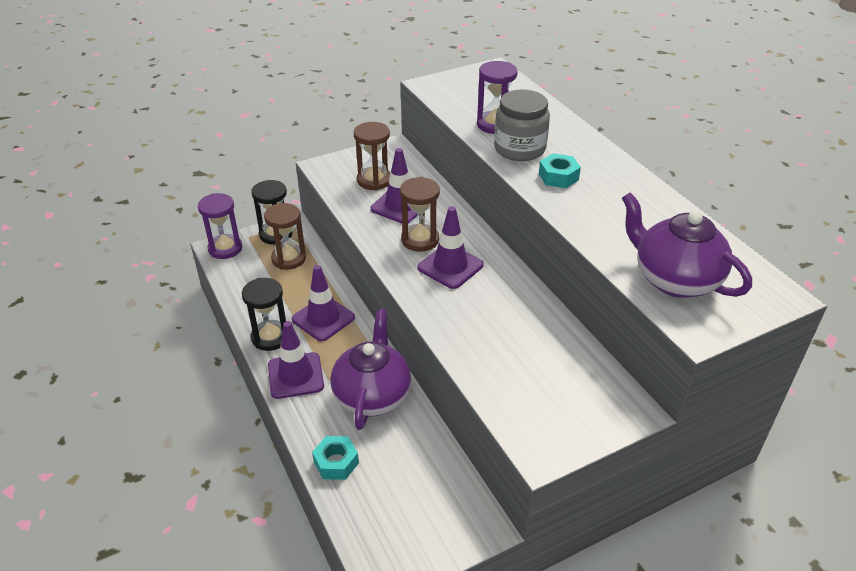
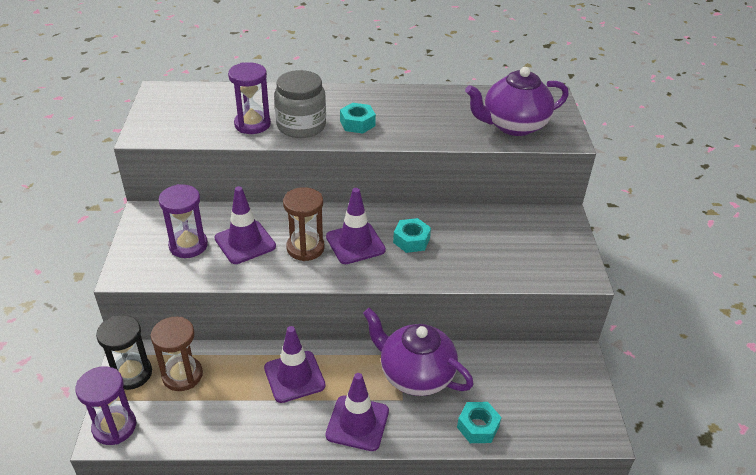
camera: 65 degrees left, 0 degrees up
(270, 337) = (291, 427): black hourglass -> none
(374, 180) = (188, 245): brown hourglass -> purple hourglass
(485, 300) = (411, 240): none -> turquoise nut

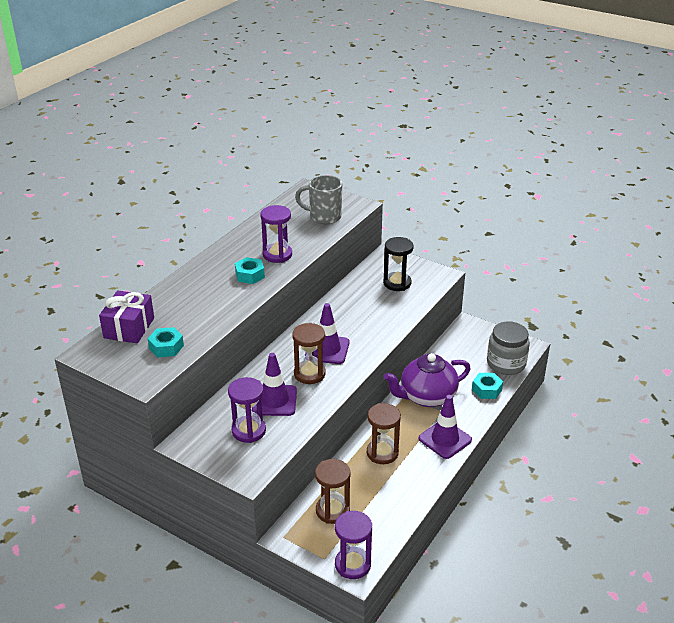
camera: 55 degrees left, 5 degrees down
(131, 374) = (307, 539): black hourglass -> black hourglass (397, 283)
(212, 95) = (129, 328): none -> purple gift
(252, 124) = (195, 322): purple hourglass -> purple hourglass (277, 255)
(294, 377) = (382, 453): purple traffic cone -> brown hourglass
(301, 126) = (224, 300): grey jar -> grey jar (506, 363)
(411, 240) = (348, 324): turquoise nut -> turquoise nut (166, 347)
(513, 126) = (324, 217): purple teapot -> grey mug

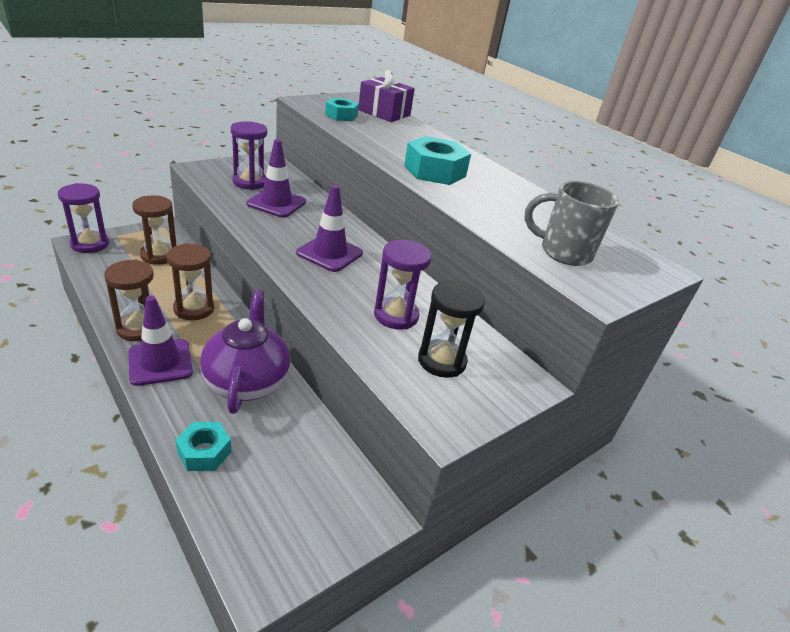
camera: 105 degrees right, 0 degrees up
(250, 275) = (435, 171): turquoise nut -> turquoise nut, size x1.62
(277, 255) = (471, 195): purple hourglass -> purple hourglass (396, 316)
(309, 374) = (297, 230): brown hourglass -> brown hourglass (138, 328)
(324, 217) = (563, 252): grey mug -> grey mug turned 105 degrees counterclockwise
(506, 363) = (240, 514): grey jar -> none

